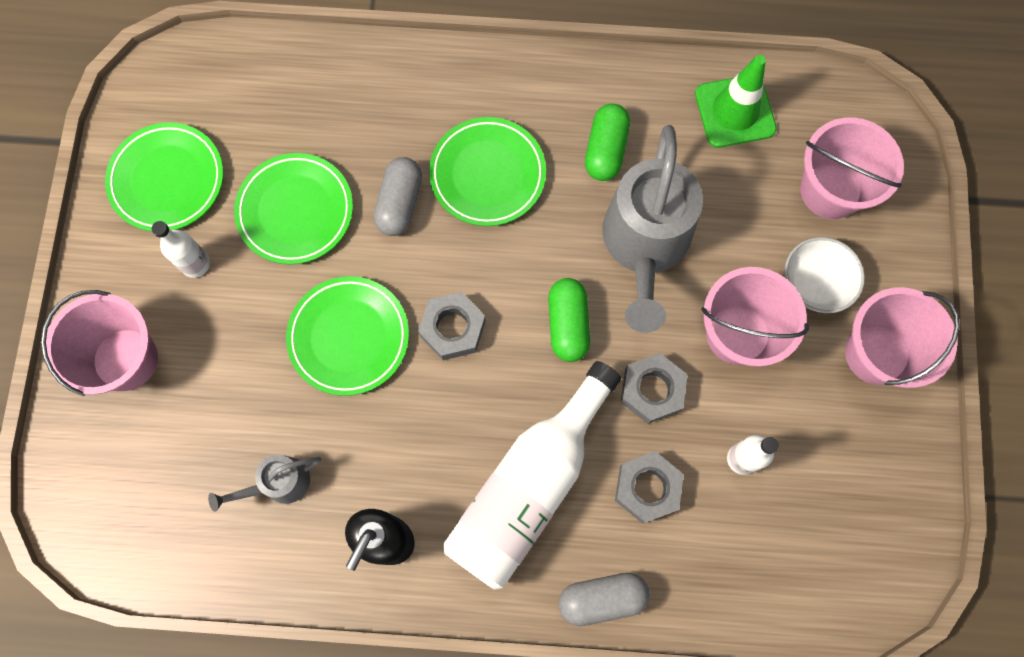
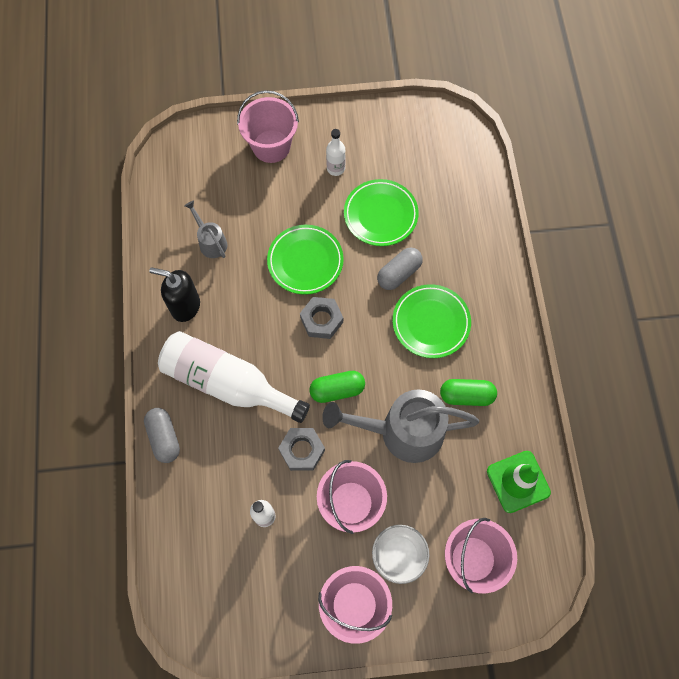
camera: 80 degrees right, 5 degrees down
(167, 180) = (385, 141): green plate -> none
(400, 203) = (399, 273): grey capsule -> grey capsule turned 45 degrees counterclockwise
(647, 488) = (237, 456): grey nut -> none

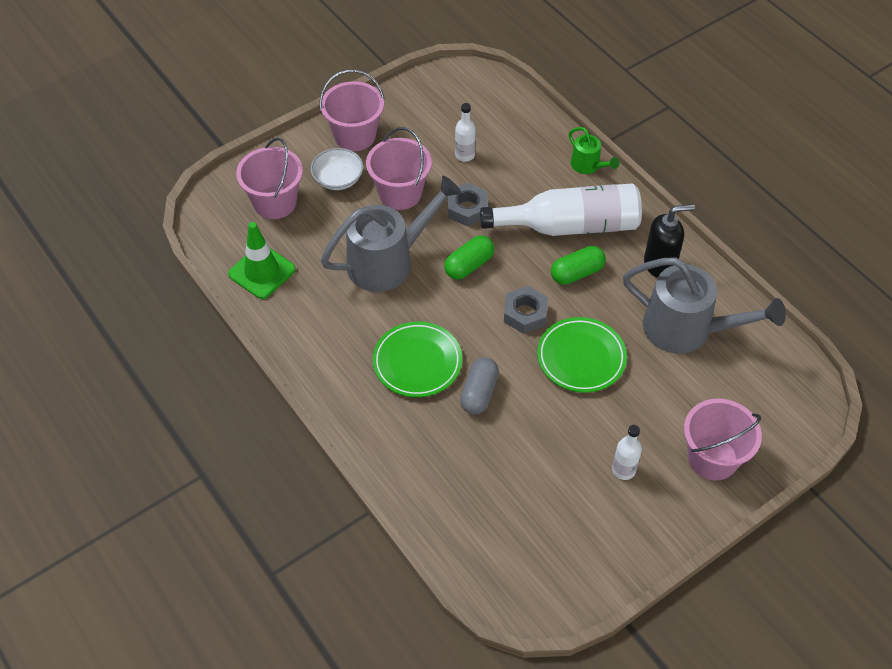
camera: 150 degrees right, 15 degrees down
(164, 437) = (588, 166): grey capsule -> green watering can
(210, 241) = (688, 330): grey watering can -> grey watering can, size x2.06
(380, 215) = (538, 443): green plate -> none
(466, 395) = (345, 316): green capsule -> green capsule (577, 273)

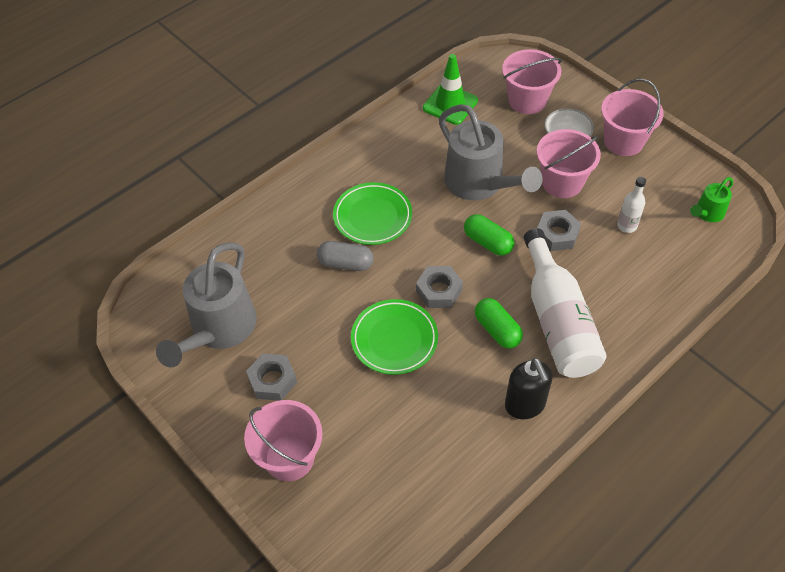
camera: 85 degrees right, 0 degrees up
(588, 166) = (646, 332): green watering can -> green watering can (707, 214)
(623, 470) = (272, 380): white bottle -> grey nut
(688, 330) = (443, 434): grey watering can -> grey watering can (219, 330)

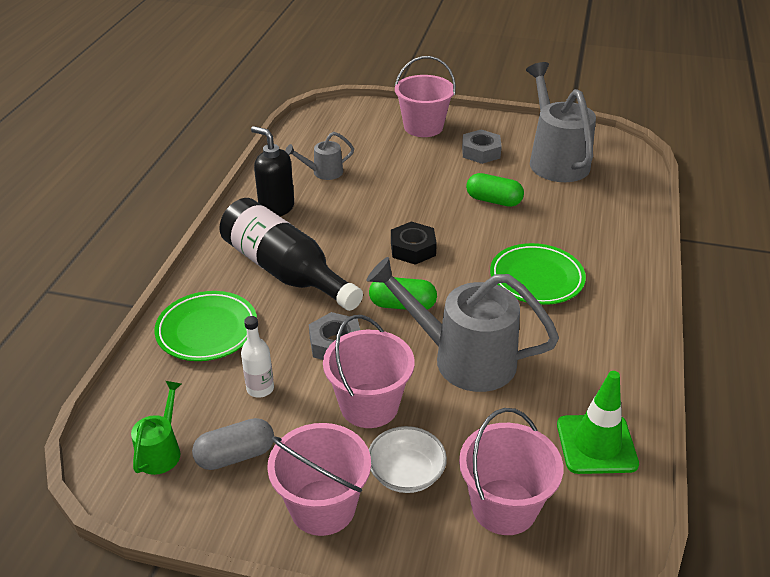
camera: 145 degrees right, 15 degrees down
(345, 263) = (515, 234): grey capsule -> grey capsule (235, 455)
(394, 339) = (417, 204): green plate -> green plate (207, 330)
(439, 291) = (413, 249): grey nut -> black nut
(449, 436) = (323, 172): none -> grey watering can
(497, 330) = (336, 243): green capsule -> green capsule (493, 200)
(557, 320) = (285, 271): white bottle -> black bottle

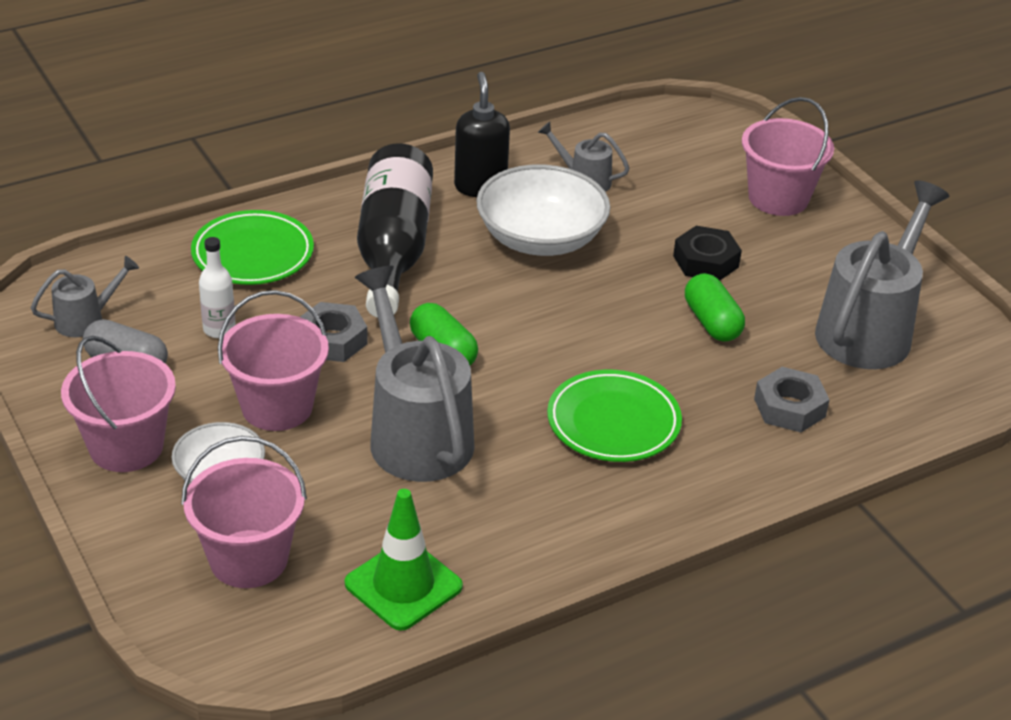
camera: 45 degrees right, 0 degrees up
(161, 450) = (86, 319): green watering can -> grey watering can
(351, 214) = (541, 238): none -> white bowl
(413, 249) = (542, 310): black nut -> black nut (706, 261)
(481, 152) = (795, 265): grey nut -> grey nut (789, 407)

